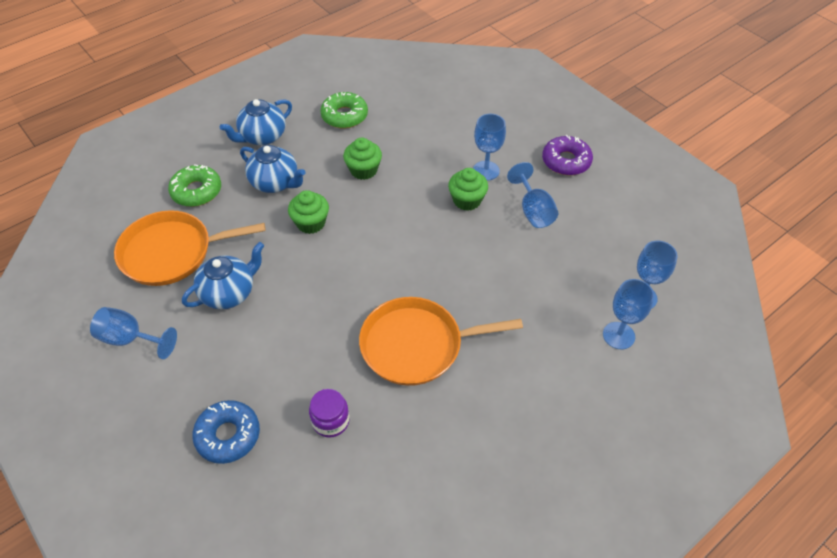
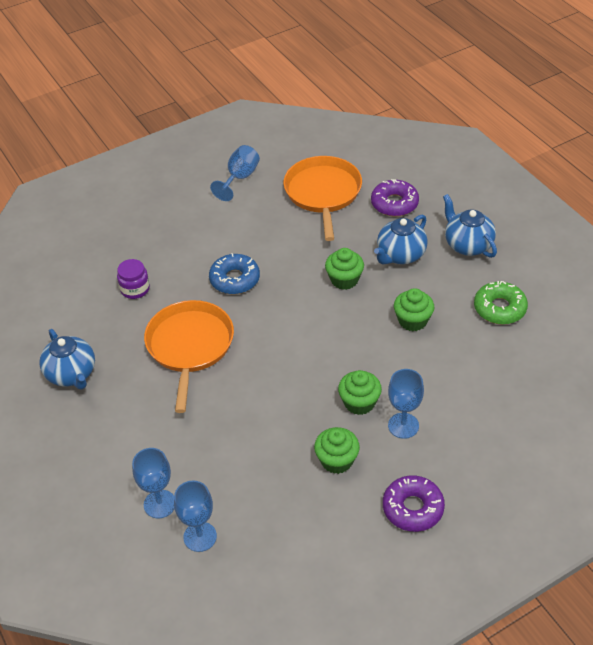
camera: 100 degrees right, 5 degrees down
(196, 191) = (394, 203): green donut -> purple donut
(228, 435) = (141, 233): blue donut -> blue donut (235, 279)
(229, 293) = (272, 229): blue teapot -> blue teapot (72, 374)
(533, 210) = (337, 460): blue goblet -> green cupcake

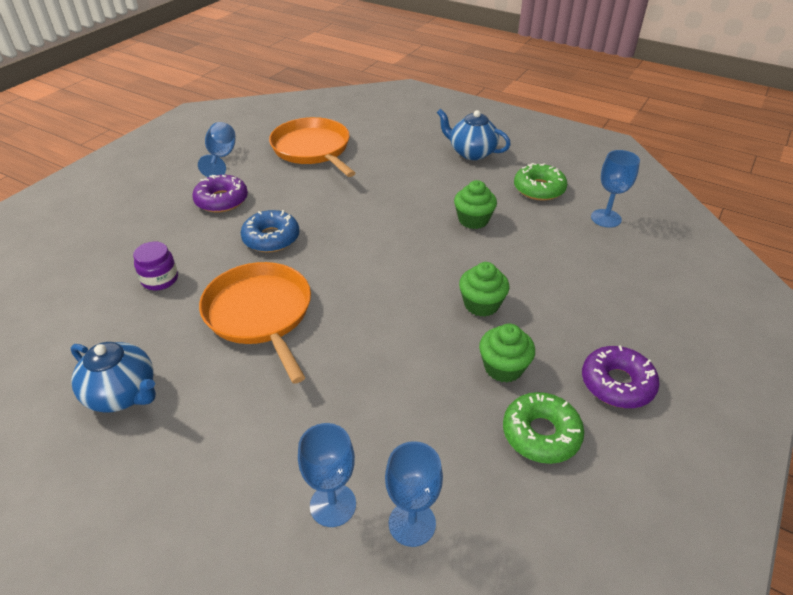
camera: 30 degrees left, 5 degrees down
(325, 519) = (541, 434): none -> green donut
(344, 280) = (383, 207): green cupcake -> none
(394, 203) = (384, 141): purple donut -> purple donut (221, 200)
(400, 255) = (420, 175): blue teapot -> none
(403, 425) = (540, 309): blue goblet -> blue goblet (606, 218)

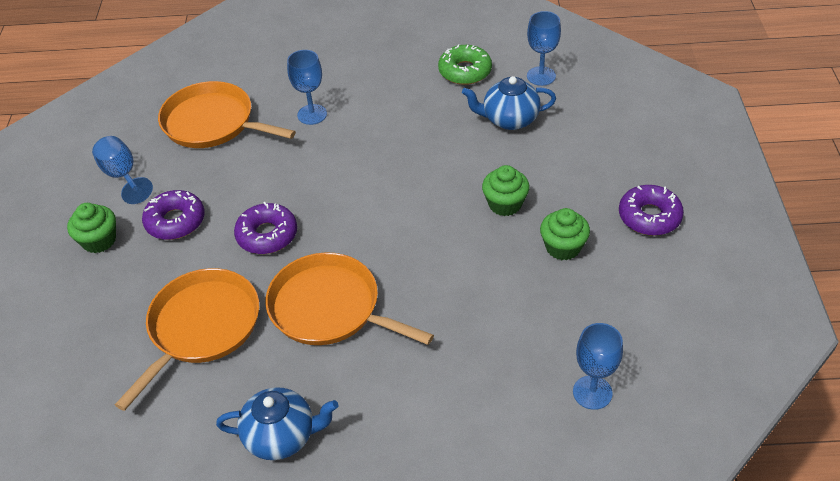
camera: 30 degrees left, 5 degrees up
(160, 279) = (201, 327): purple jar -> orange pan
(271, 238) = (267, 235): blue donut -> purple donut
(333, 505) = (529, 413): blue goblet -> blue goblet (312, 114)
(471, 152) = (374, 58): blue teapot -> blue teapot (509, 119)
(473, 220) = (434, 129): green cupcake -> green cupcake (99, 240)
(541, 434) = (627, 282): green donut -> none

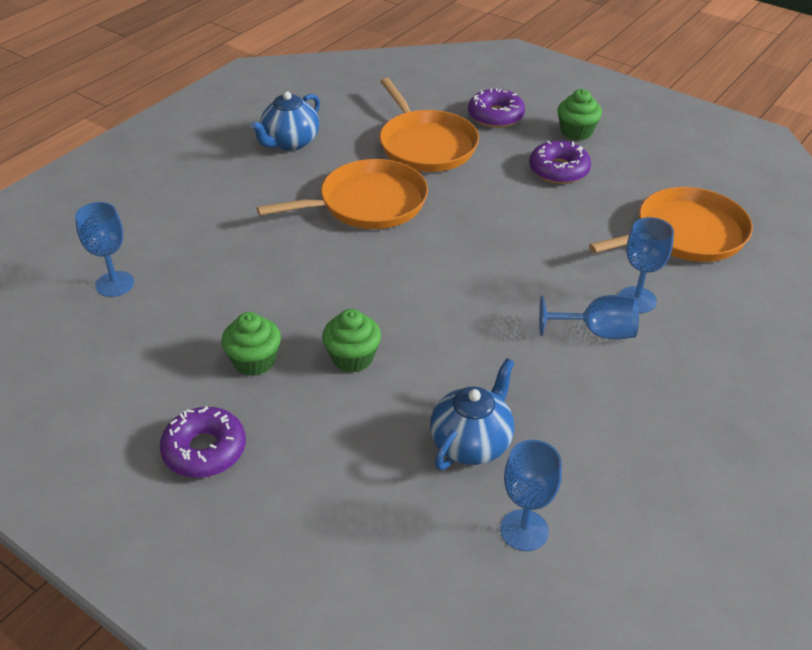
camera: 125 degrees right, 5 degrees down
(123, 176) = (651, 164): blue goblet -> blue goblet (597, 332)
(267, 235) = (487, 206): purple donut -> purple donut (495, 116)
(465, 71) = (604, 461): green donut -> none

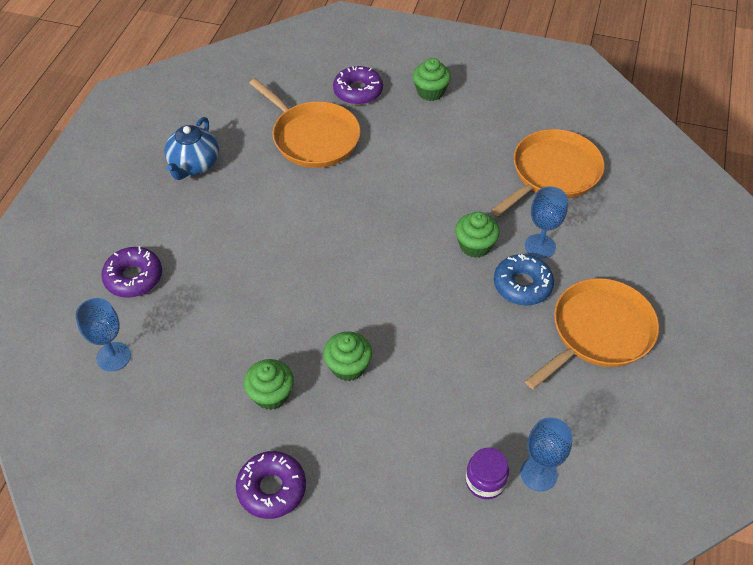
camera: 20 degrees left, 10 degrees up
(367, 203) = (291, 212): orange pan -> orange pan (598, 332)
(453, 518) = (485, 481): none -> purple jar
(472, 442) = (471, 413): blue teapot -> none
(558, 281) = (475, 245): none -> green cupcake
(559, 170) = (432, 135): purple donut -> purple donut (134, 277)
(597, 332) = (522, 285): blue goblet -> blue donut

